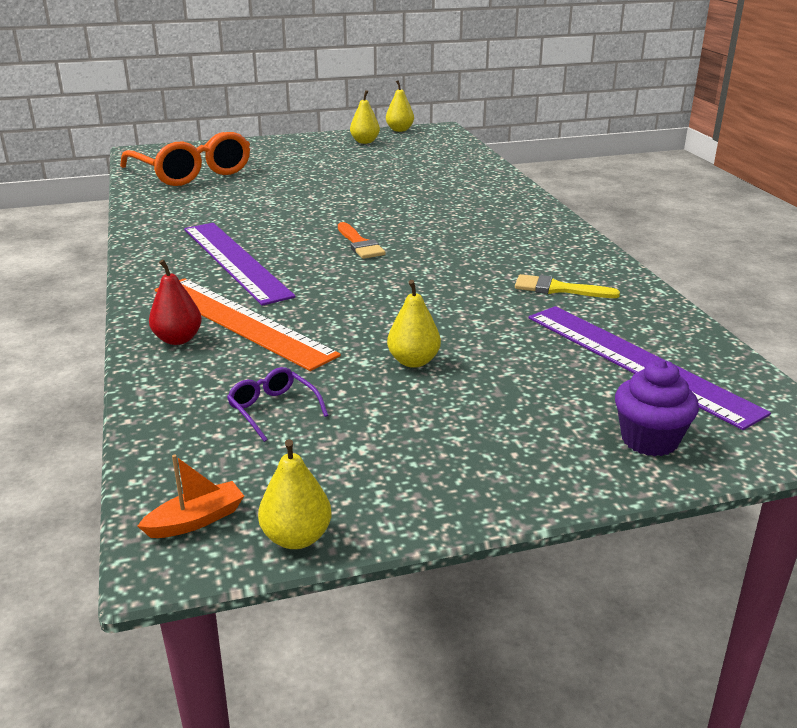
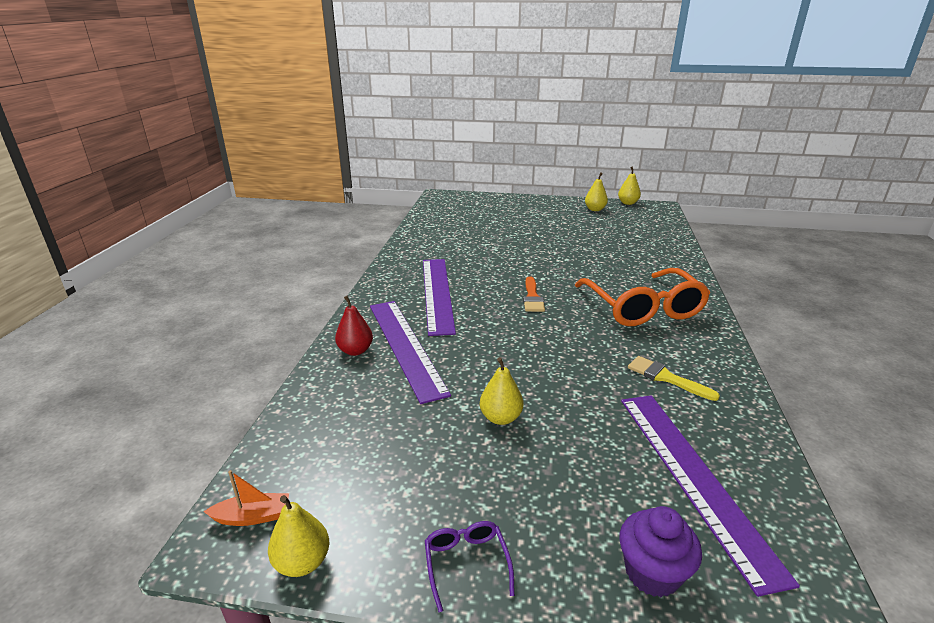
camera: 25 degrees right, 0 degrees up
(192, 173) = (460, 216): orange glasses -> orange glasses (643, 308)
(241, 321) = (405, 346): orange ruler -> purple ruler
(273, 409) = (371, 431): purple glasses -> purple glasses (466, 563)

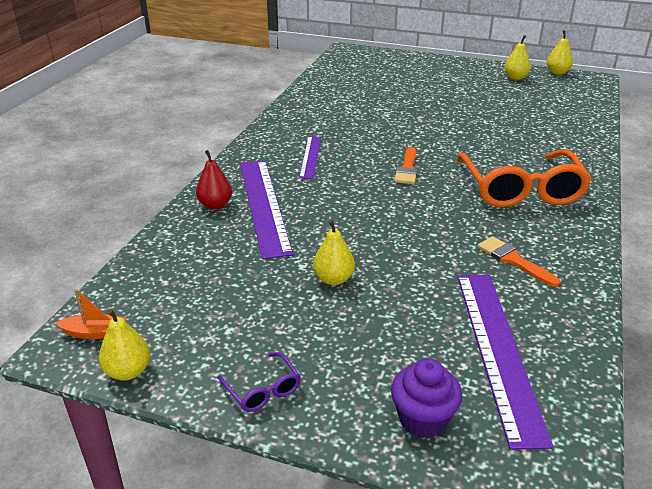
camera: 10 degrees right, 5 degrees up
(437, 293) = (310, 156): purple ruler -> purple ruler, size x0.55
(466, 563) = (263, 390): purple glasses -> purple glasses turned 150 degrees clockwise
(666, 378) = (513, 260): yellow brush -> orange brush

